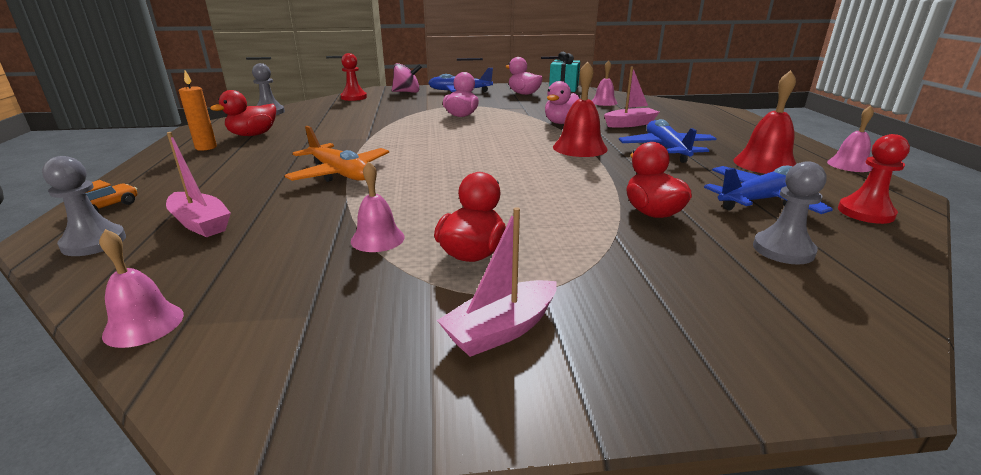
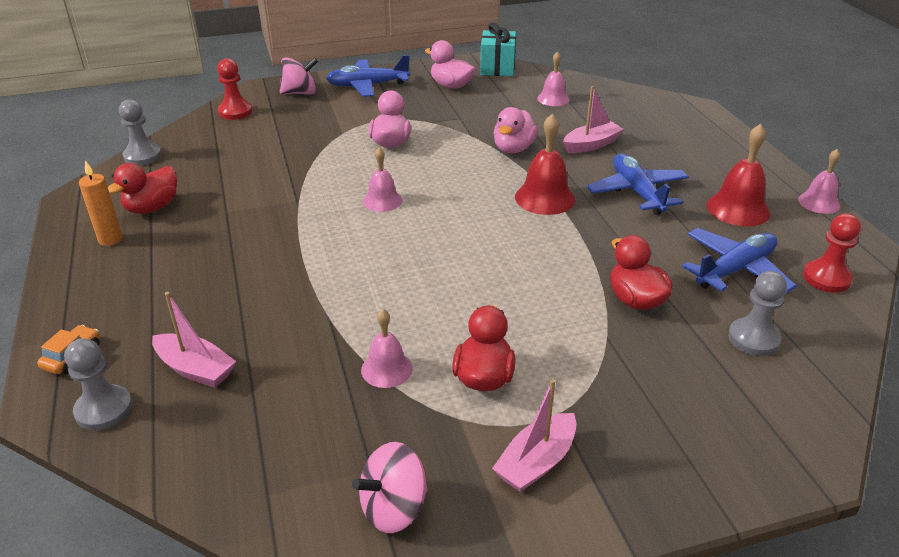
camera: 10 degrees left, 10 degrees up
(144, 324) = (232, 499): pink bell -> pink bell (382, 200)
(310, 354) = (393, 508): none -> pink spinning top
(340, 173) = (298, 272): orange plane -> none

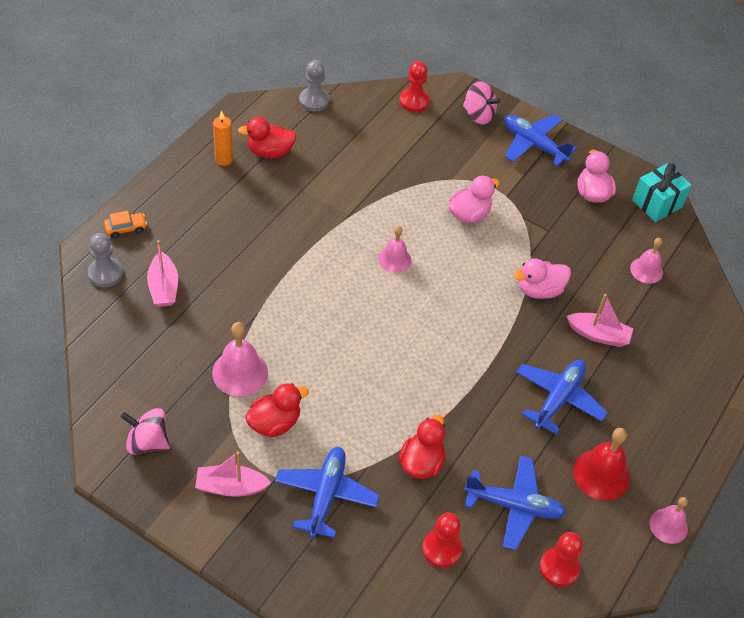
camera: 45 degrees right, 15 degrees up
(386, 369) = (240, 372): pink bell -> pink bell, size x1.53
(545, 198) = (492, 347): red bell -> none
(618, 387) = (326, 495): none -> blue plane
(753, 338) = (442, 549): grey pawn -> red pawn

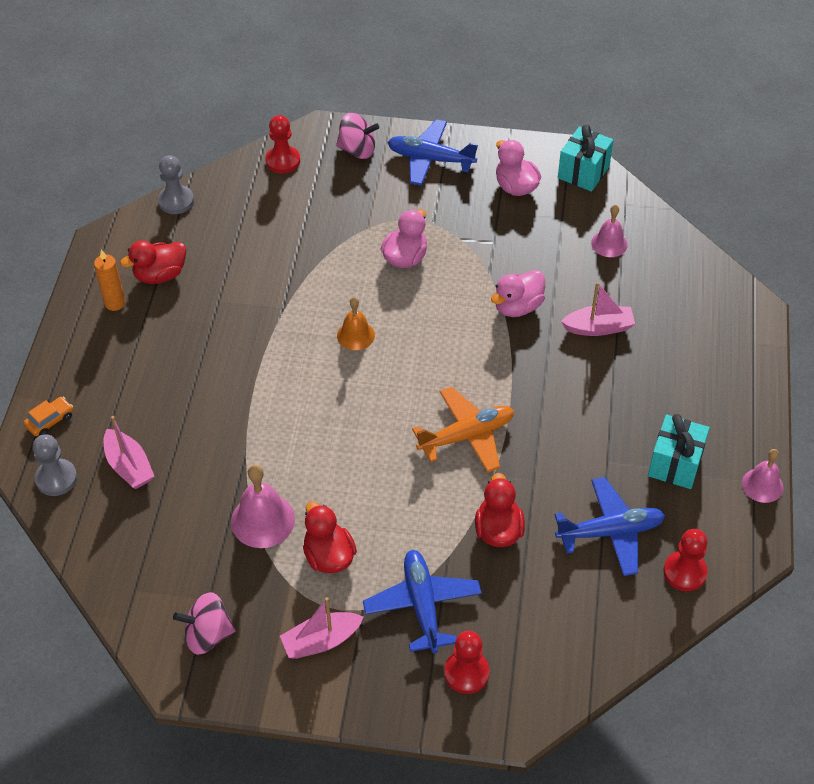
camera: 20 degrees left, 0 degrees up
(274, 423) = (328, 556): red duck -> red duck turned 60 degrees counterclockwise
(394, 259) = (355, 335): pink bell -> orange bell
(438, 376) = (466, 436): none -> orange plane
(442, 549) = (565, 605): red pawn -> red pawn (466, 673)
(558, 399) = (595, 408): blue plane -> none
(601, 474) = (675, 464): red bell -> turquoise gift

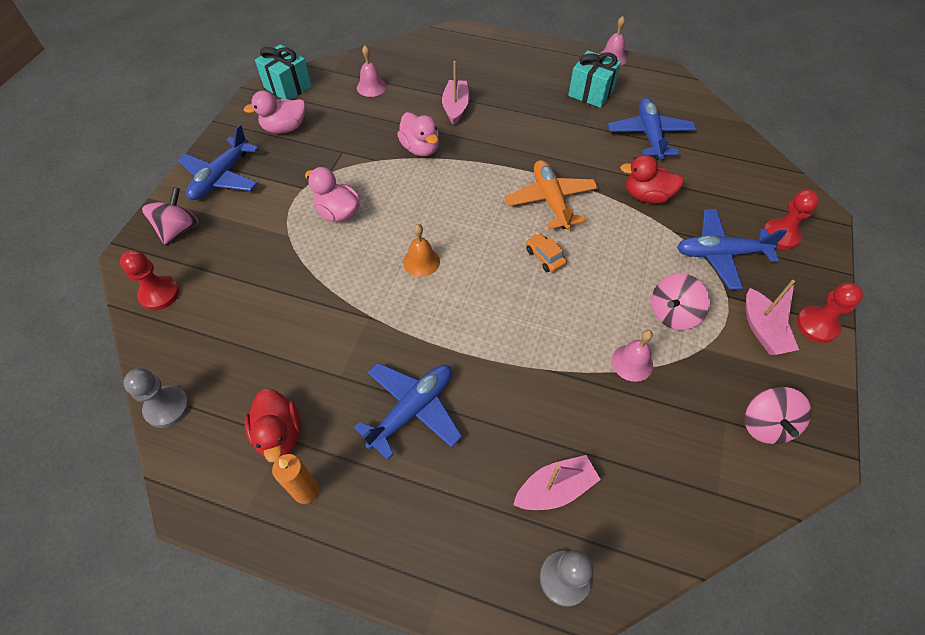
camera: 80 degrees left, 5 degrees up
(50, 421) = (475, 584): orange car -> orange car (545, 257)
(192, 357) = (412, 410): none -> blue plane
(263, 520) = (632, 362): pink bell -> pink bell, size x0.65
(328, 556) = (673, 313): red duck -> pink spinning top
(685, 572) = (683, 105): red pawn -> red pawn (816, 325)

